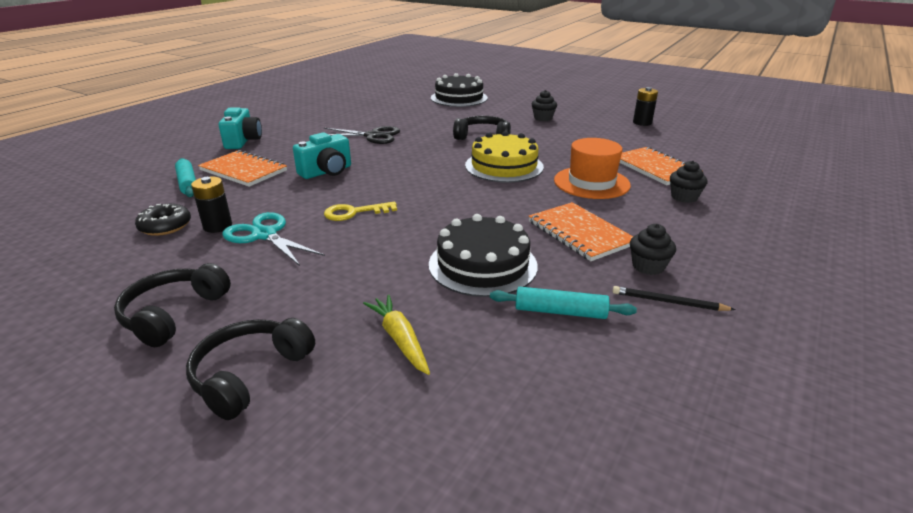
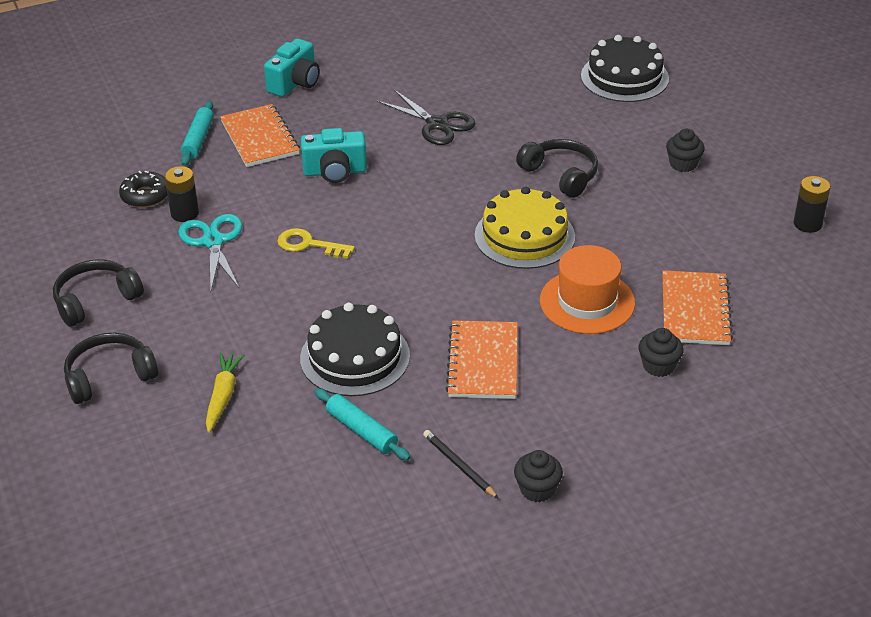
camera: 35 degrees right, 10 degrees up
(648, 266) = (493, 426): black cupcake -> black cupcake (537, 489)

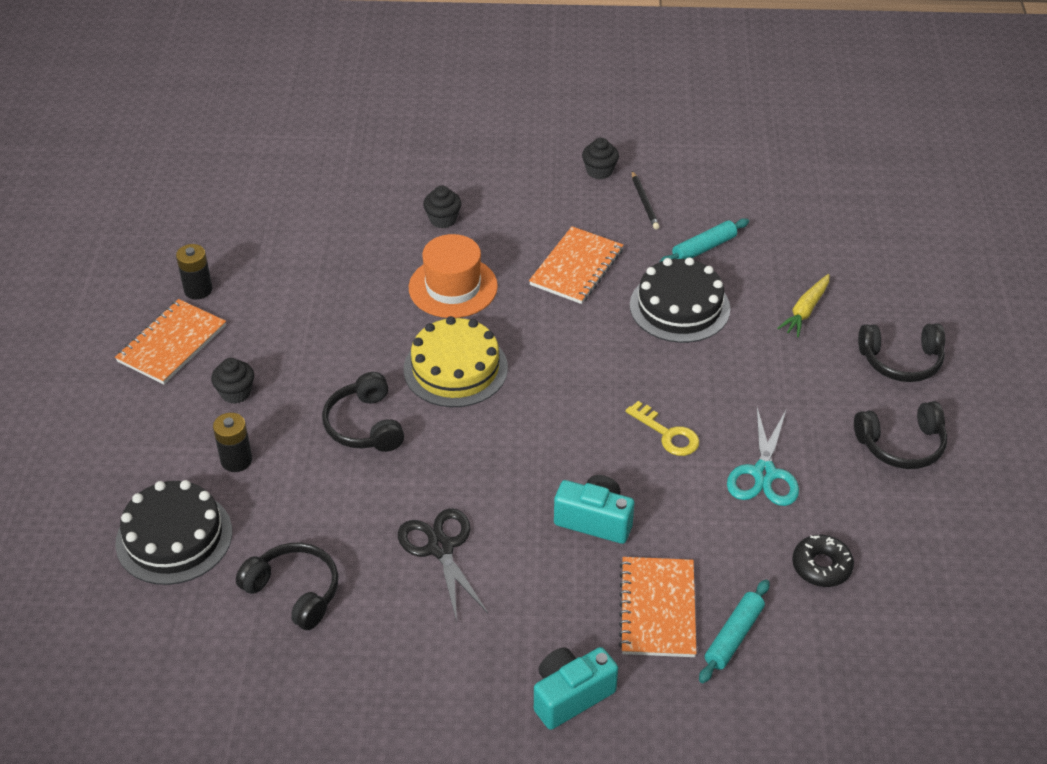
camera: 155 degrees left, 5 degrees up
(185, 213) = (783, 523): black battery -> black battery (236, 460)
(362, 431) = (704, 248): turquoise rolling pin -> turquoise rolling pin turned 75 degrees clockwise
(515, 76) = (294, 592): none -> black headphones
(695, 310) = (373, 250): orange notebook -> orange notebook (172, 344)

